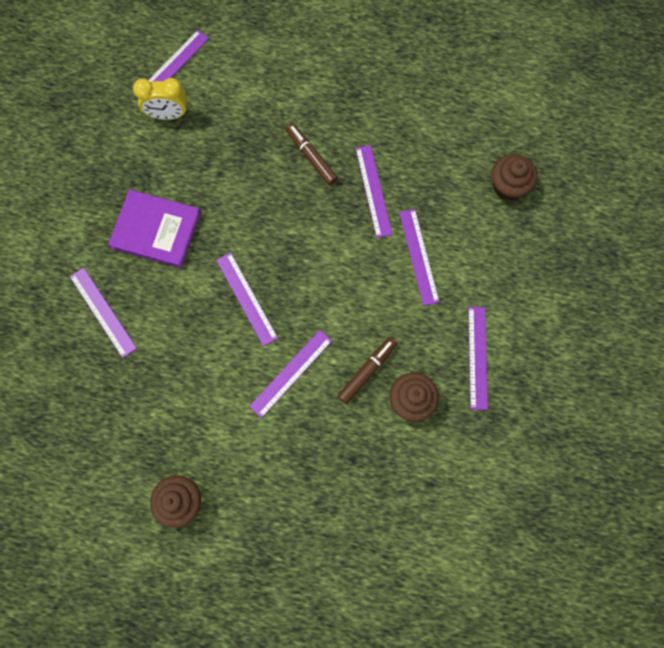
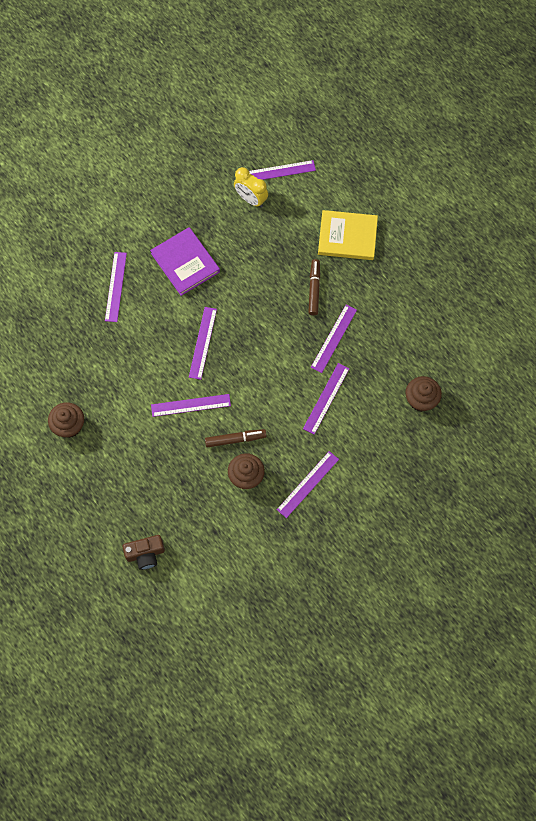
camera: 40 degrees right, 5 degrees down
(298, 81) = (347, 237): none -> yellow book
(381, 569) = (145, 554): none -> brown camera

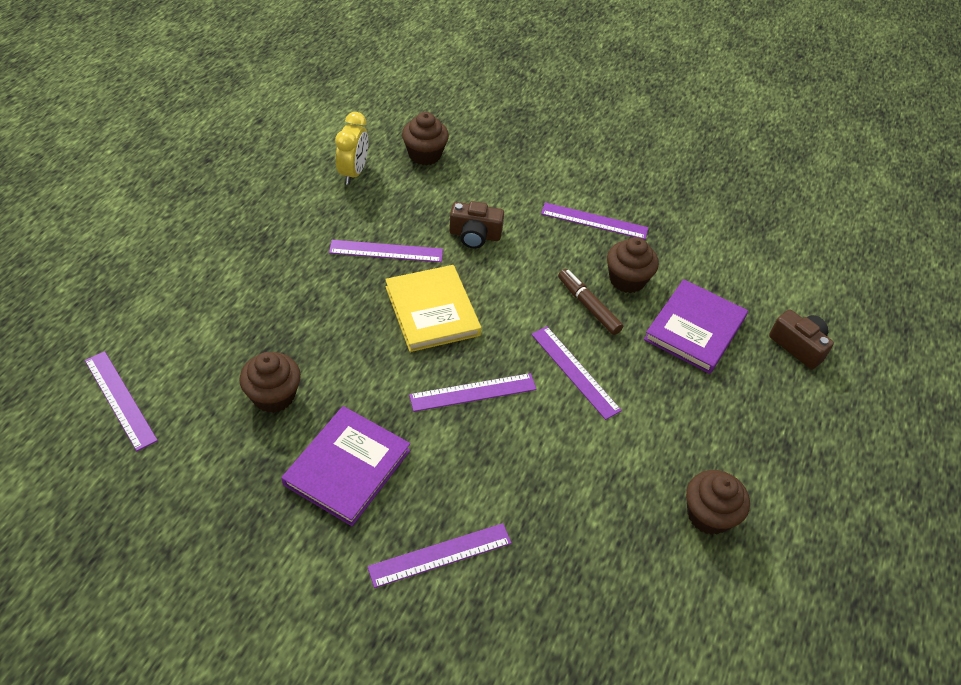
camera: 120 degrees left, 20 degrees down
(188, 495) = (694, 329): none -> purple book
(247, 242) = (274, 396): none -> brown cupcake
(251, 199) = (189, 419): yellow clock -> yellow clock (353, 173)
(314, 289) = (321, 292): brown marker -> none
(326, 398) = (475, 235): purple ruler -> brown camera
(347, 237) = (217, 281): yellow book -> yellow book (432, 311)

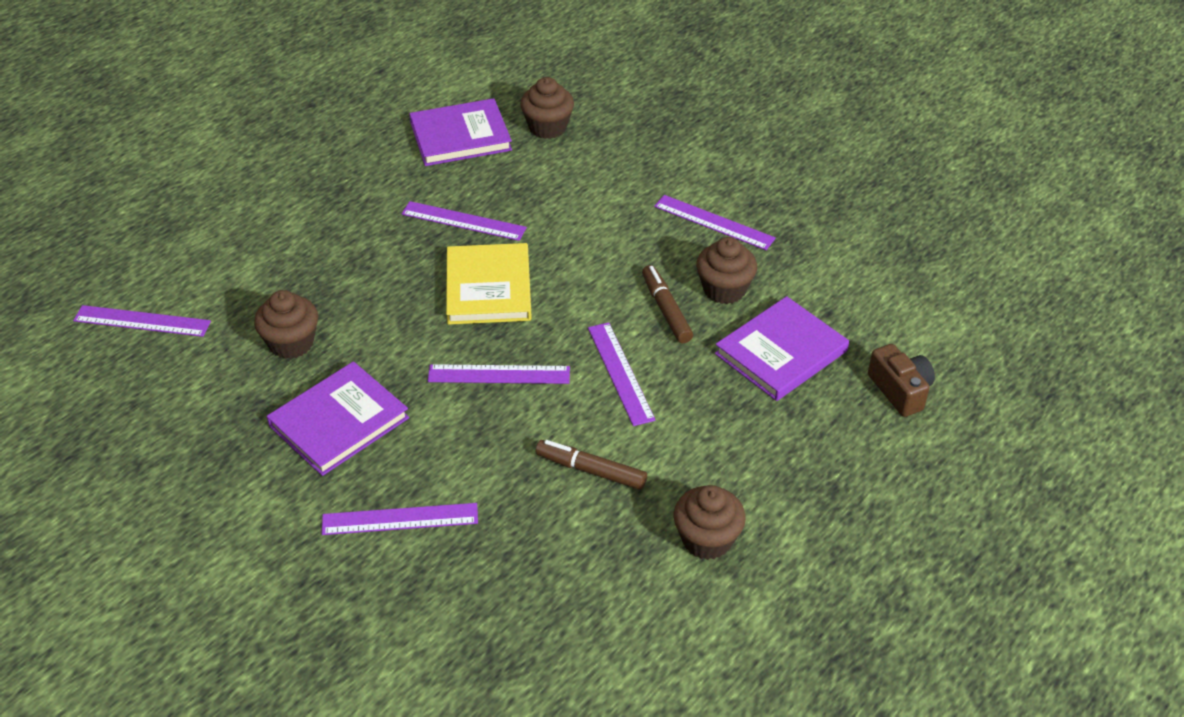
camera: 20 degrees right, 5 degrees down
(120, 400) = (142, 321): purple ruler -> purple ruler turned 60 degrees counterclockwise
(353, 173) = (460, 136): yellow clock -> purple book
(475, 235) = (568, 218): brown camera -> none
(588, 470) = (591, 471): none -> brown marker

